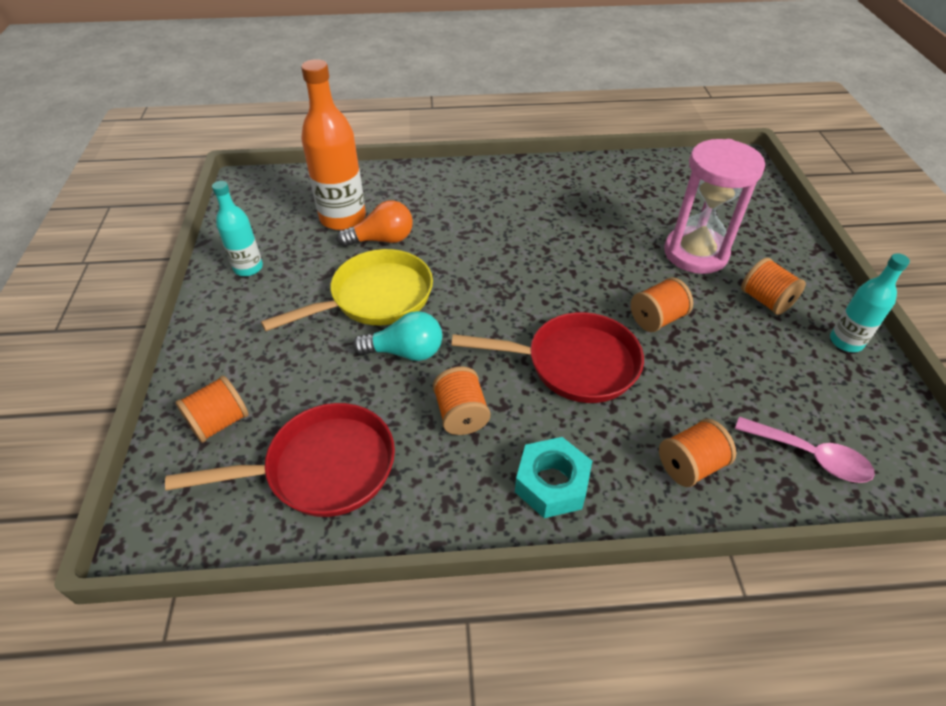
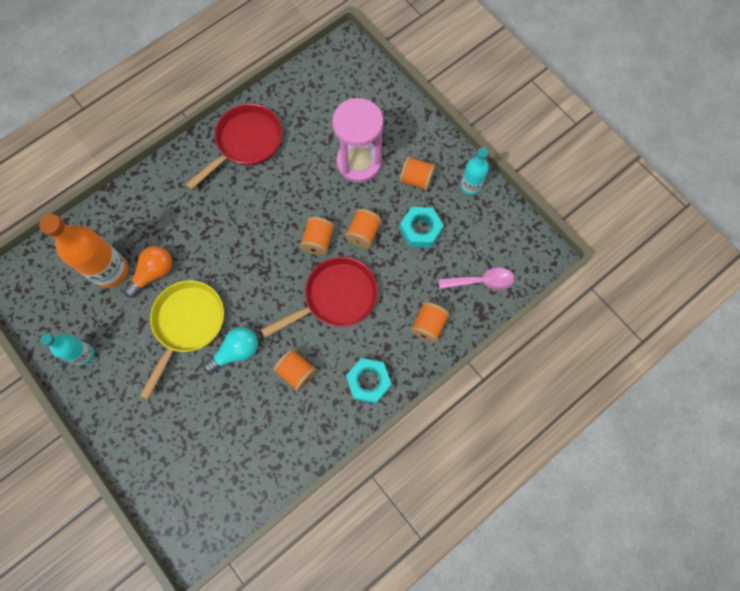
camera: 35 degrees left, 25 degrees up
(219, 422) = (168, 467): orange spool -> orange spool (318, 241)
(322, 468) = (248, 453): red pan -> red pan (246, 143)
(742, 352) = (420, 230): none -> turquoise nut

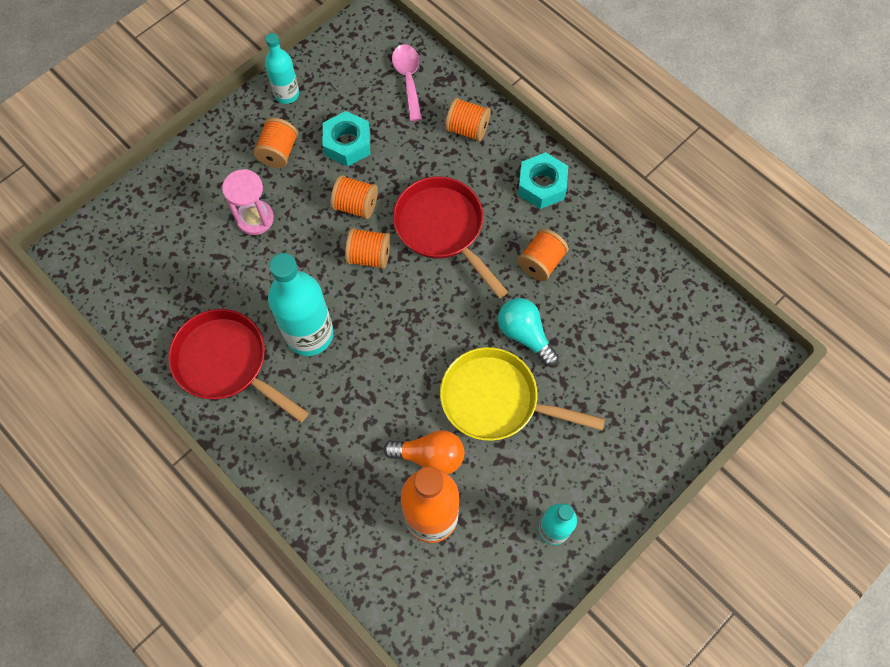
camera: 95 degrees left, 5 degrees down
(154, 273) = (430, 456): orange light bulb -> orange light bulb turned 150 degrees clockwise
(260, 197) = (309, 334): none -> turquoise bottle
(359, 162) = (255, 219): pink hourglass -> pink hourglass, size x0.63

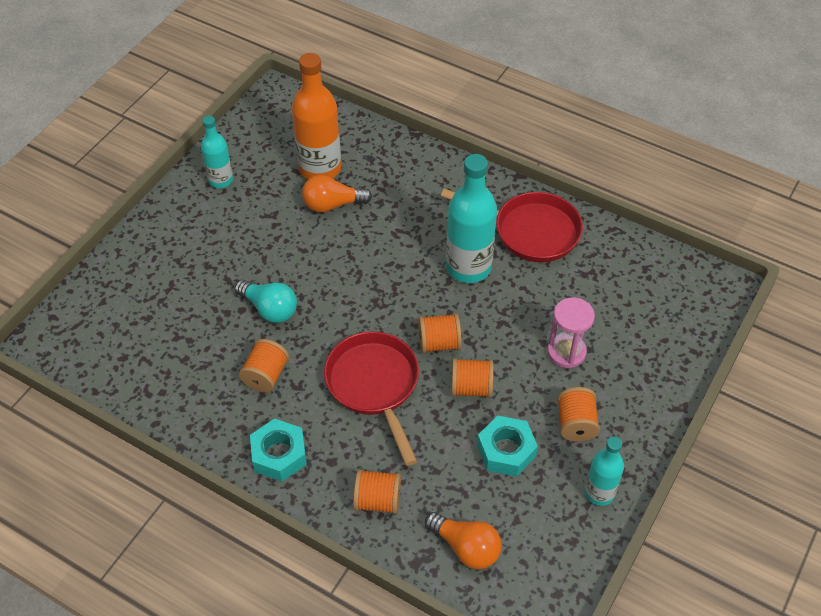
camera: 165 degrees right, 15 degrees down
(408, 79) = (466, 547): pink spoon -> orange light bulb
(442, 228) = (374, 385): red pan -> red pan turned 150 degrees counterclockwise
(496, 400) = (286, 254): yellow pan -> none

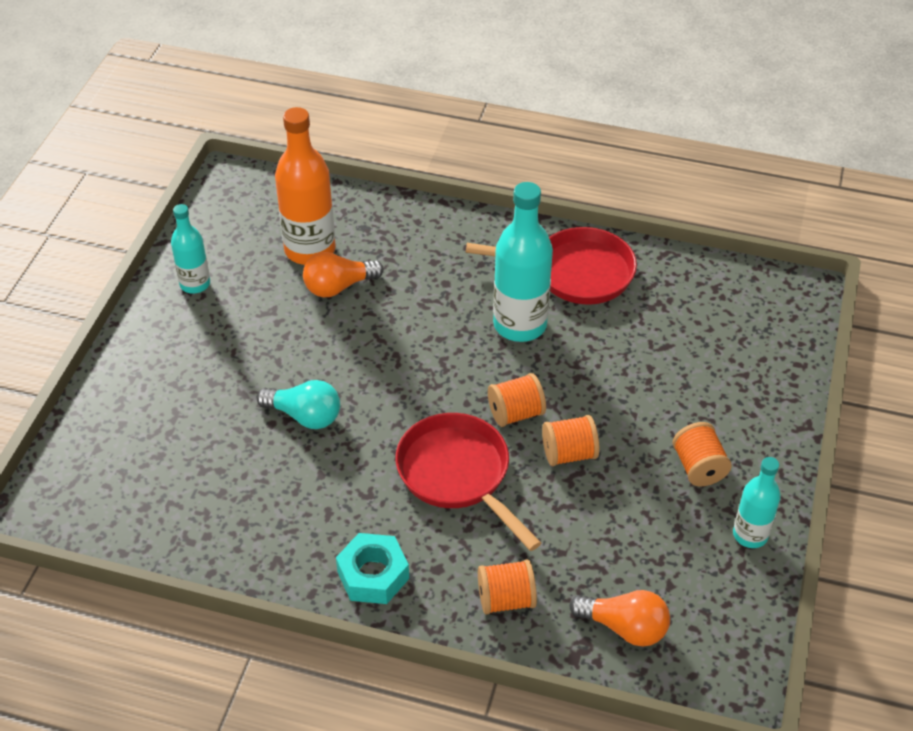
camera: 15 degrees left, 5 degrees down
(266, 375) = (326, 491): orange spool -> none
(506, 451) = (632, 513): turquoise nut -> none
(566, 352) = (661, 393): pink hourglass -> none

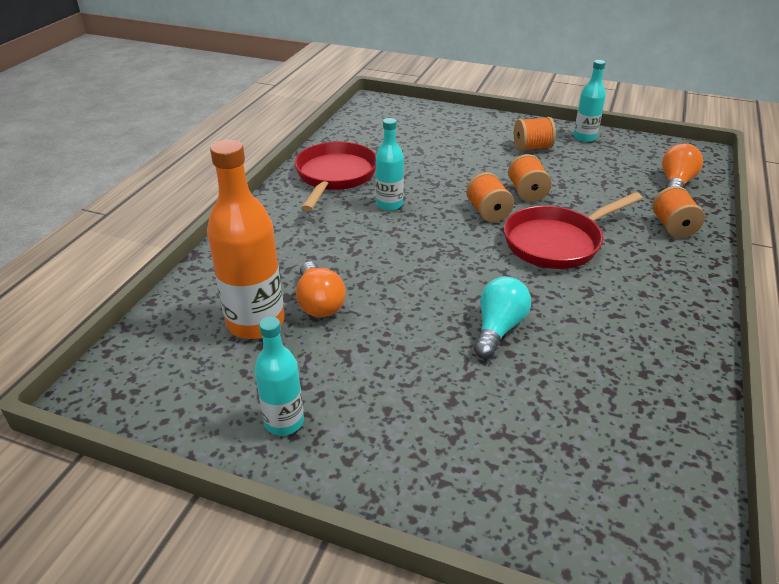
camera: 85 degrees left, 10 degrees down
(373, 575) = (676, 290): turquoise nut -> none
(520, 325) = (389, 204): turquoise bottle -> turquoise bottle, size x0.58

